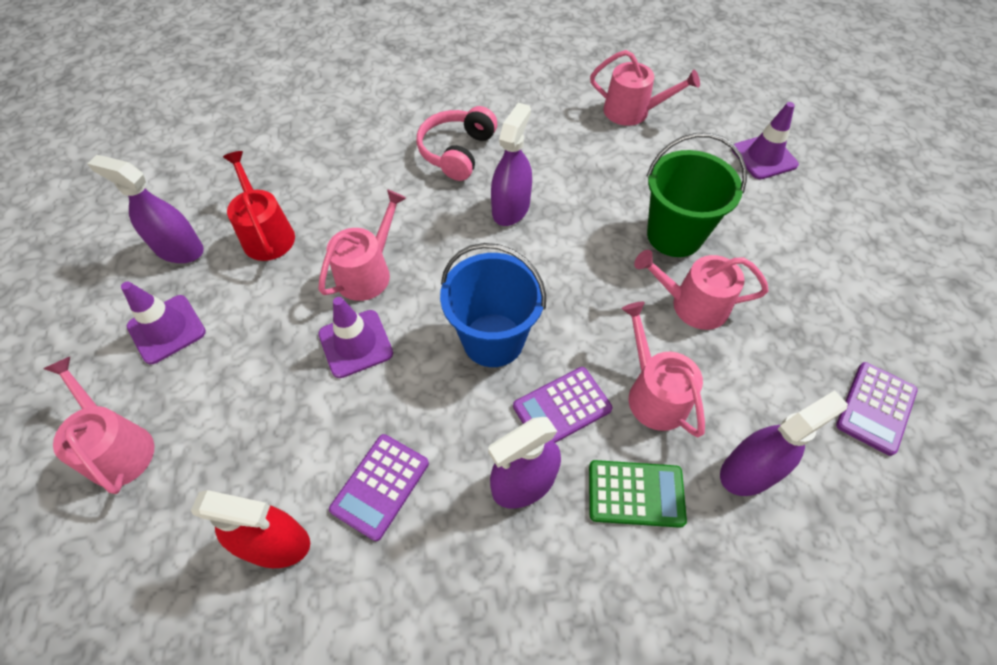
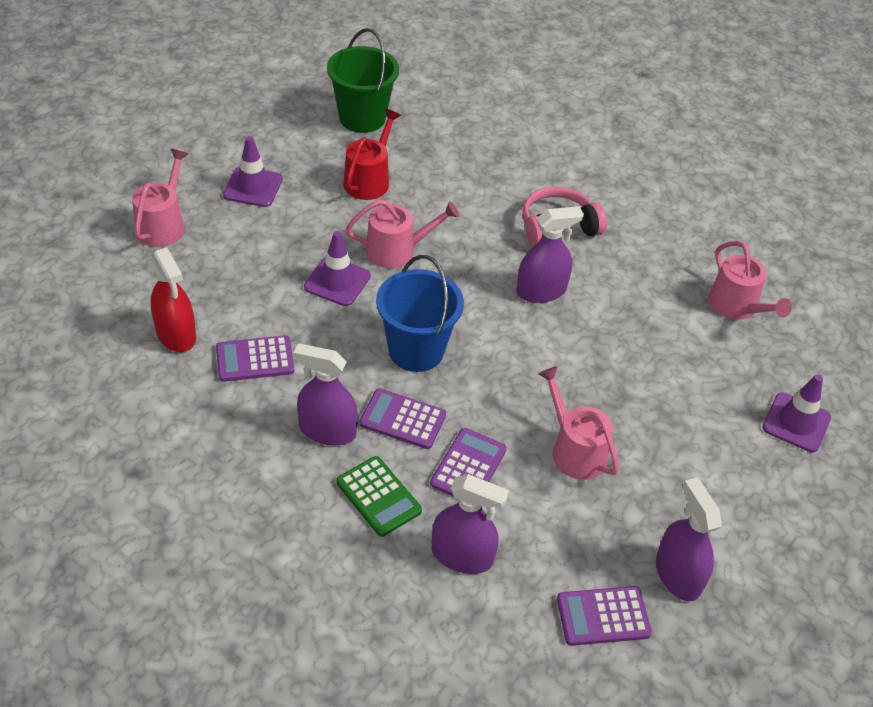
camera: 45 degrees right, 10 degrees down
(179, 249) = (311, 149): purple spray bottle -> purple spray bottle (678, 575)
(654, 394) = (468, 466): pink watering can -> purple calculator
(674, 235) = (632, 404): green bucket -> green bucket (362, 118)

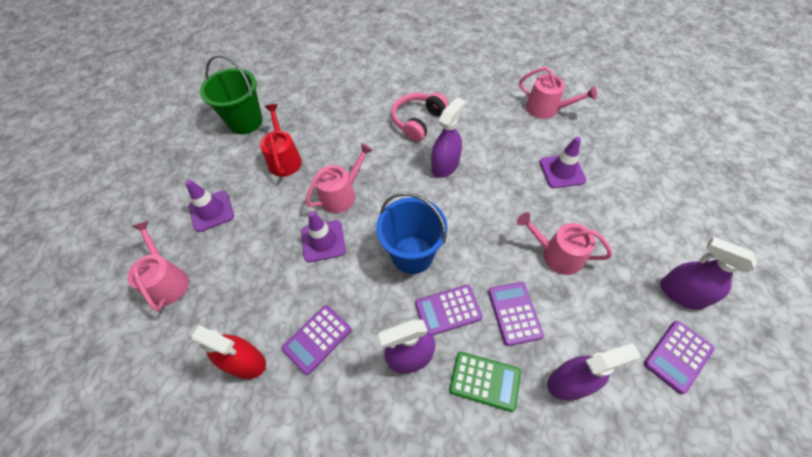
camera: 30 degrees left, 10 degrees up
(796, 422) = (636, 155): purple traffic cone -> purple traffic cone (562, 171)

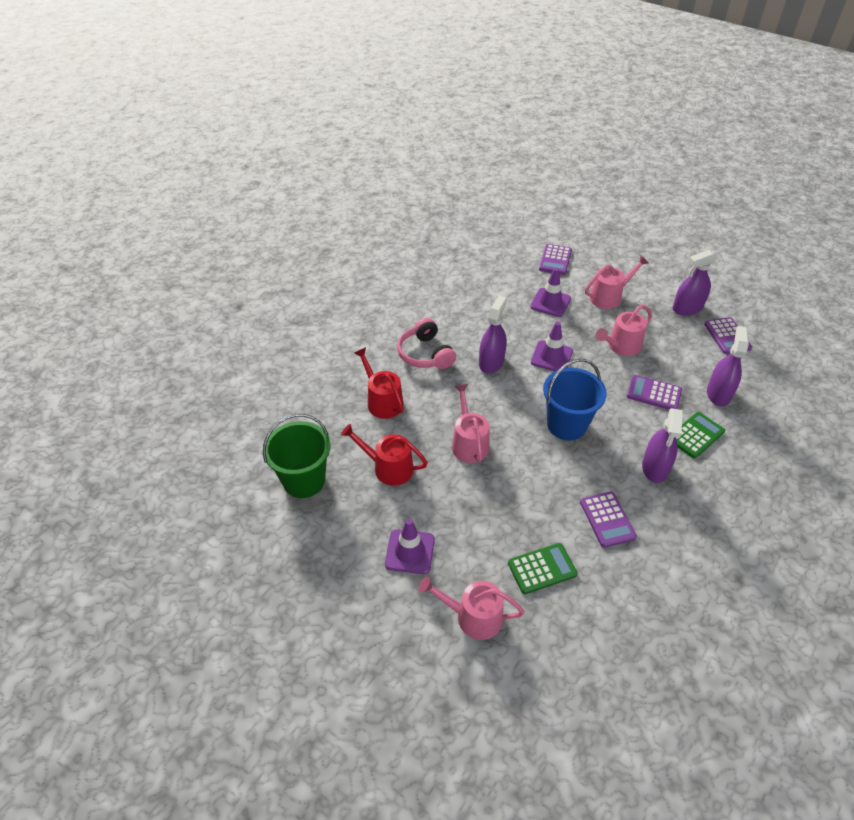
camera: 60 degrees left, 10 degrees down
(235, 309) = (542, 568): none -> green calculator
(245, 361) = (599, 579): red spray bottle -> none
(323, 241) = (511, 477): purple traffic cone -> purple traffic cone (551, 357)
(348, 123) = (382, 401): none -> red watering can
(445, 165) = (491, 362): purple spray bottle -> purple spray bottle turned 45 degrees clockwise
(448, 310) = (630, 428): purple calculator -> purple calculator (555, 260)
(546, 109) = (481, 275): pink watering can -> pink watering can (609, 297)

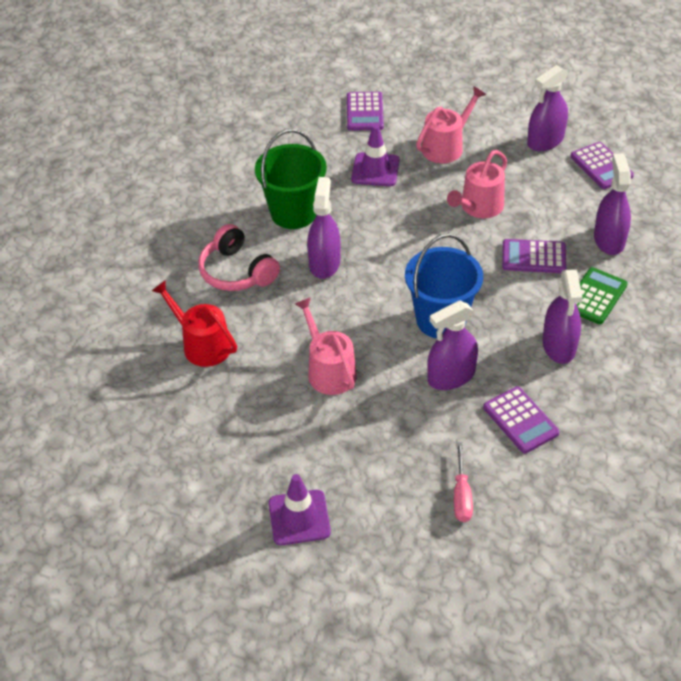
camera: 15 degrees left, 0 degrees up
(304, 480) = (136, 467): green bucket -> green bucket (293, 213)
(388, 468) = (238, 425): red watering can -> none
(473, 617) = (399, 571): pink watering can -> none
(542, 568) = (461, 496): green calculator -> pink screwdriver
(551, 357) = (397, 239): purple traffic cone -> none
(561, 470) = (451, 376): none -> purple spray bottle

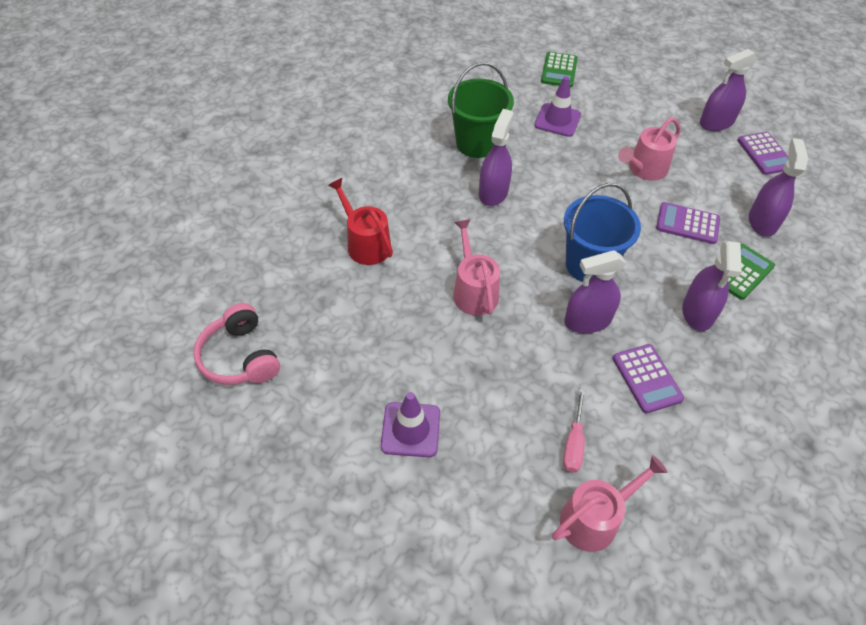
camera: 10 degrees right, 5 degrees up
(237, 272) = (413, 185): pink headphones -> pink headphones (240, 357)
(365, 112) = (559, 70): purple calculator -> green calculator
(446, 146) = (625, 111): pink watering can -> pink watering can (594, 519)

